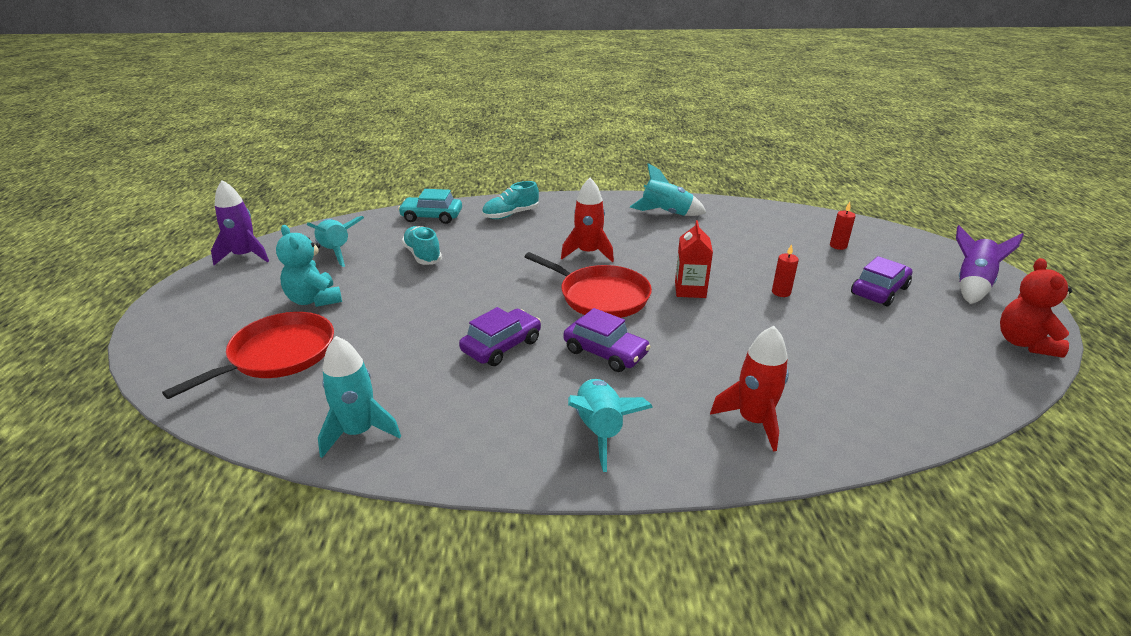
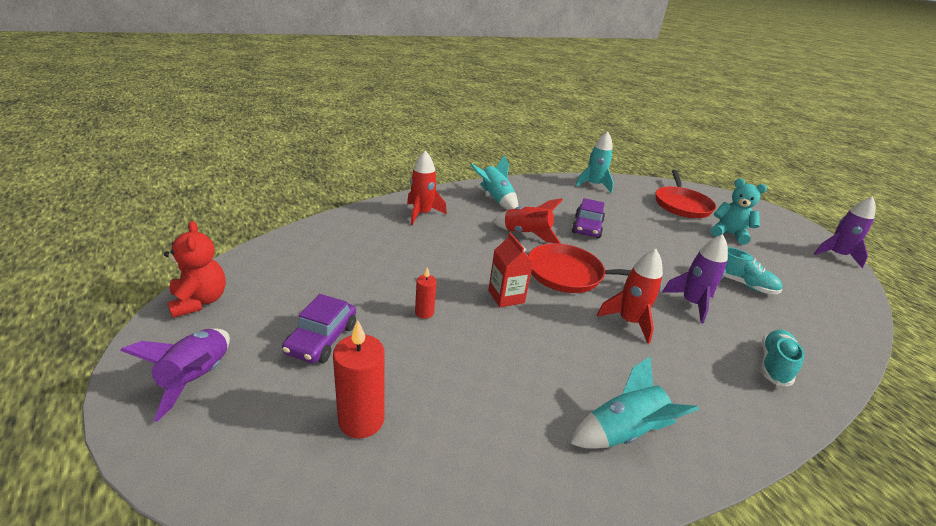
camera: 150 degrees right, 0 degrees up
(336, 252) = (798, 272): turquoise rocket -> none
(431, 217) = (827, 336): turquoise car -> none
(507, 253) = (691, 303): none -> purple rocket
(605, 352) = (526, 234): purple car -> red rocket
(838, 246) = (361, 420): red candle -> red candle, size x1.82

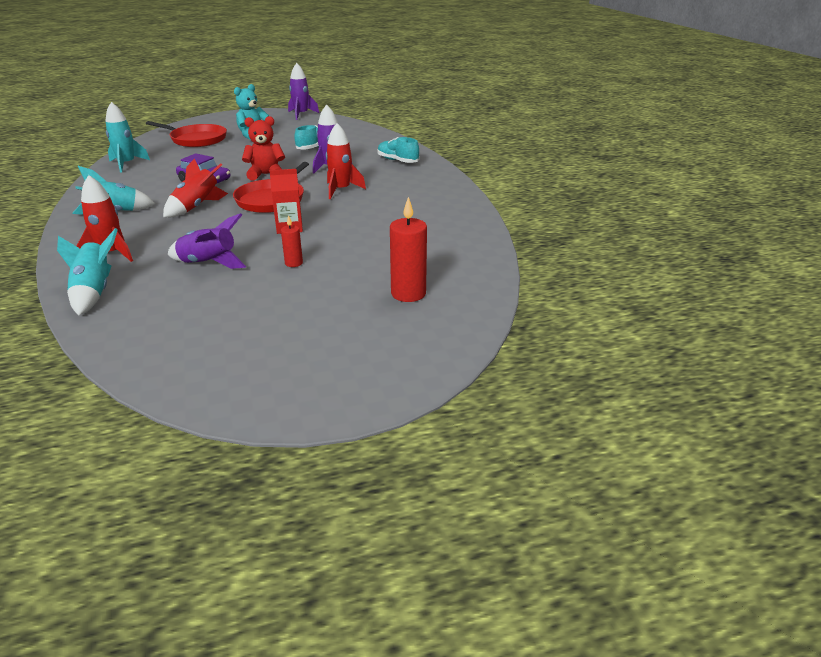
camera: 75 degrees left, 0 degrees up
(198, 378) = (338, 373): purple rocket -> purple rocket (208, 263)
(199, 301) = (209, 389): red teddy bear -> red teddy bear (266, 174)
(322, 339) = (309, 311): purple car -> none
(622, 432) = (438, 211): turquoise rocket -> turquoise rocket (94, 292)

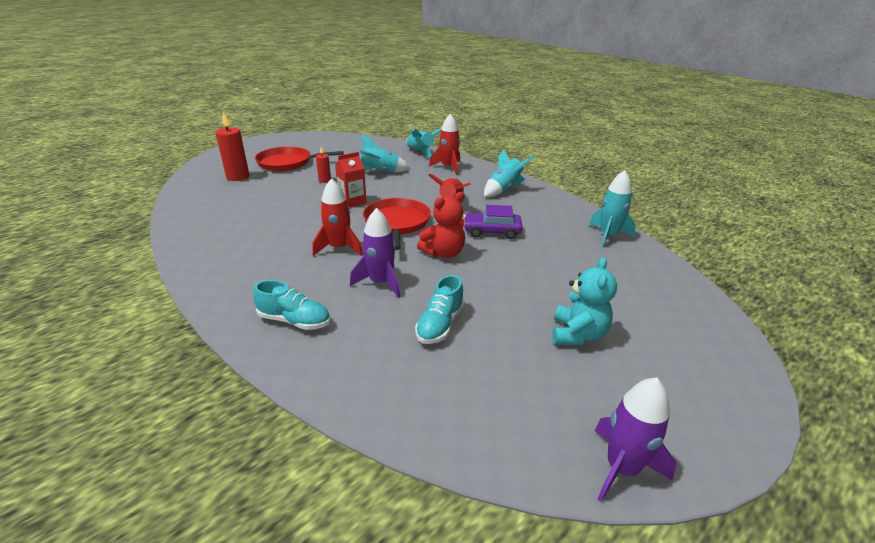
camera: 155 degrees right, 0 degrees up
(196, 139) = (633, 300): red pan -> red pan (288, 163)
(208, 263) = (380, 172): purple rocket -> turquoise rocket

